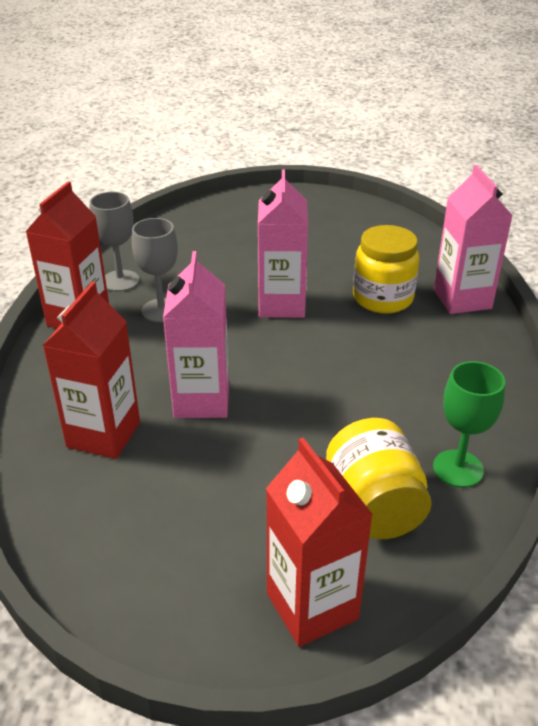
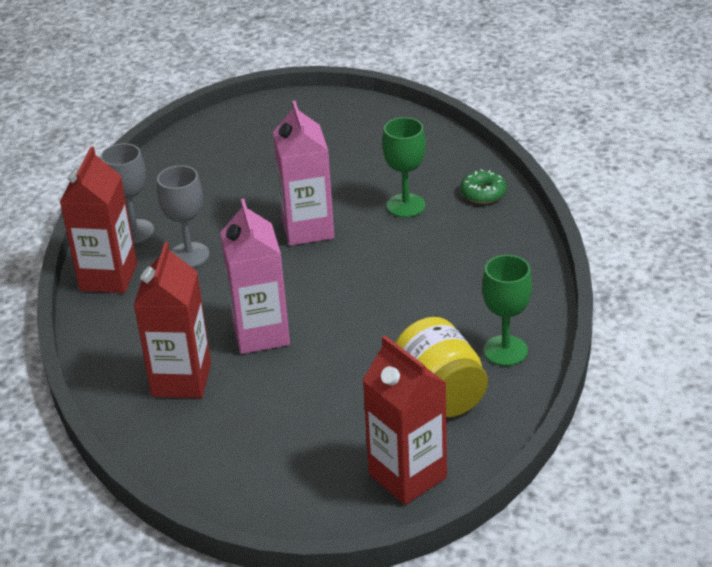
camera: 10 degrees left, 0 degrees up
(382, 298) = (406, 206): yellow jar -> green goblet
(462, 299) = (483, 193): pink carton -> green donut

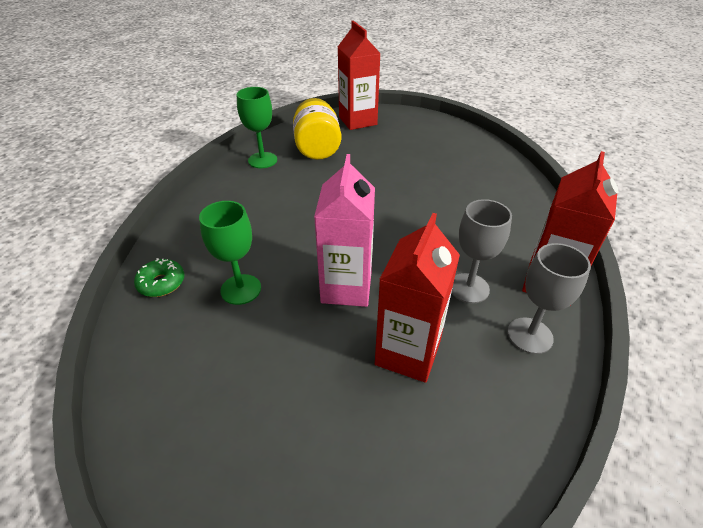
camera: 165 degrees left, 5 degrees up
(181, 380) = (478, 187): red carton -> red carton (408, 353)
(261, 334) = (416, 204): pink carton -> none

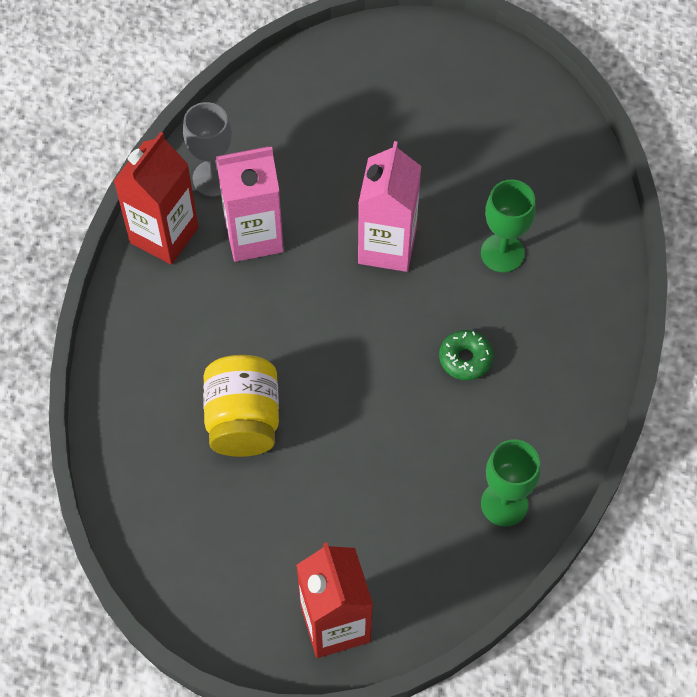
camera: 175 degrees left, 20 degrees up
(161, 283) = (591, 268): green donut -> green donut (465, 359)
(317, 148) = (414, 532): yellow jar -> yellow jar (243, 420)
(408, 353) = (335, 170): red carton -> none
(469, 288) = (254, 236): grey goblet -> pink carton

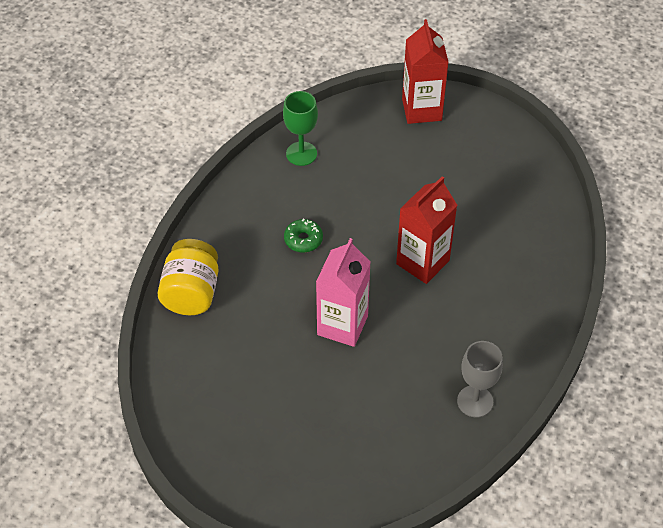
camera: 170 degrees left, 10 degrees down
(164, 235) = (518, 360): red carton -> red carton (422, 262)
(243, 420) = (467, 224): yellow jar -> yellow jar (191, 293)
(254, 236) = (446, 349): pink carton -> none
(502, 253) = (254, 307): green goblet -> none

